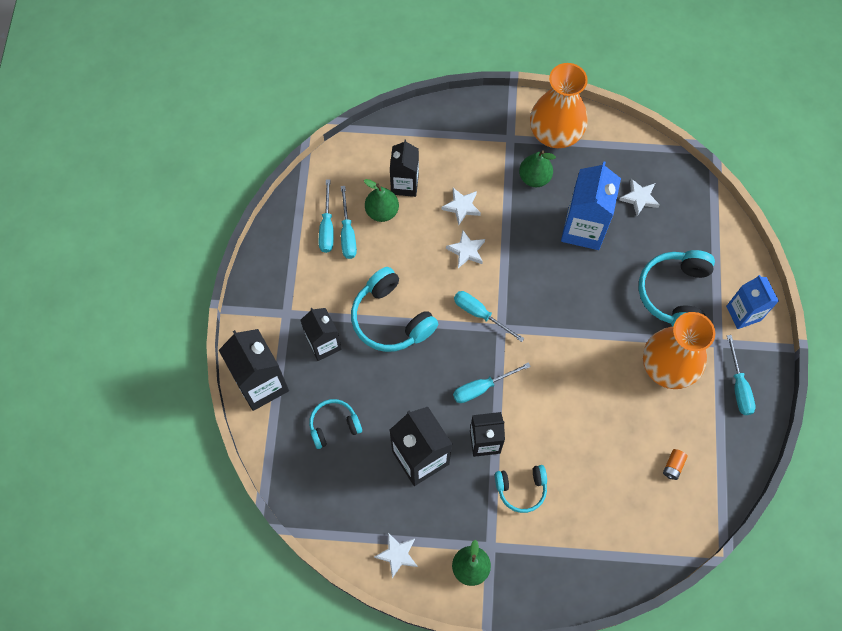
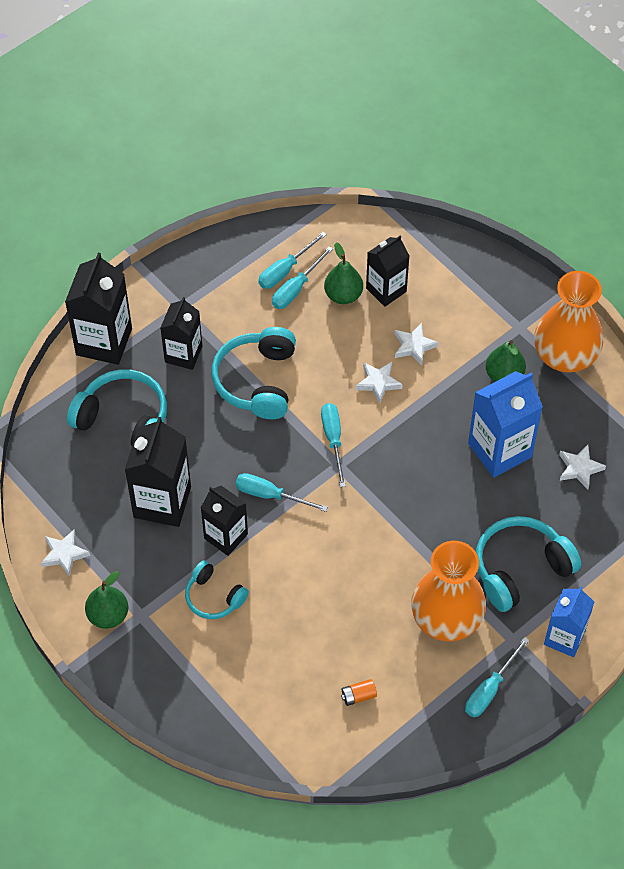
camera: 45 degrees right, 10 degrees down
(334, 425) = (123, 419): turquoise headphones -> turquoise headphones, size x1.67

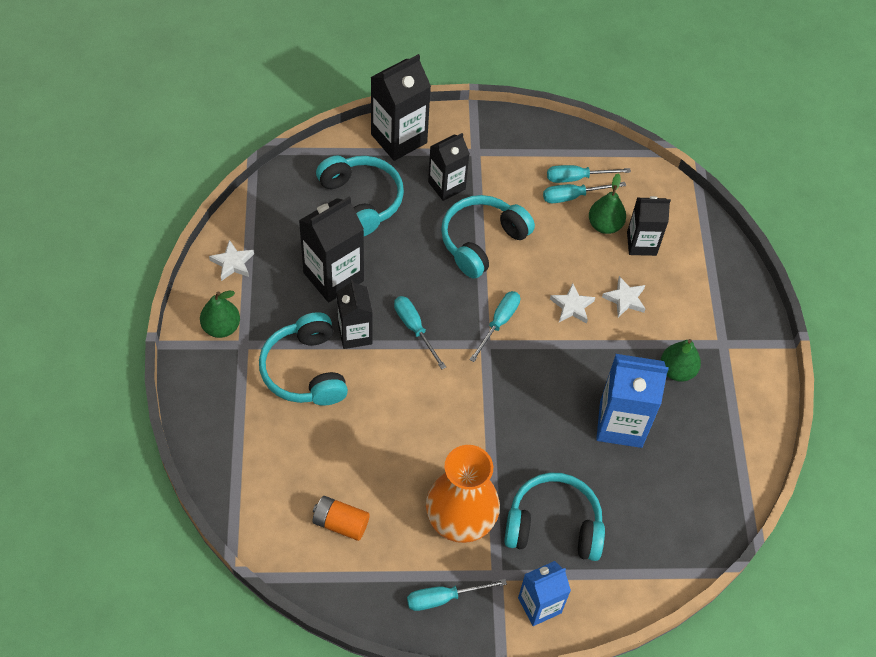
camera: 35 degrees right, 0 degrees up
(214, 597) = (306, 370): turquoise headphones -> turquoise headphones, size x1.67
(358, 696) = (340, 523): orange battery -> orange battery, size x1.63
(565, 355) = (741, 390): orange vase -> none
(579, 468) = (673, 485): white star -> none

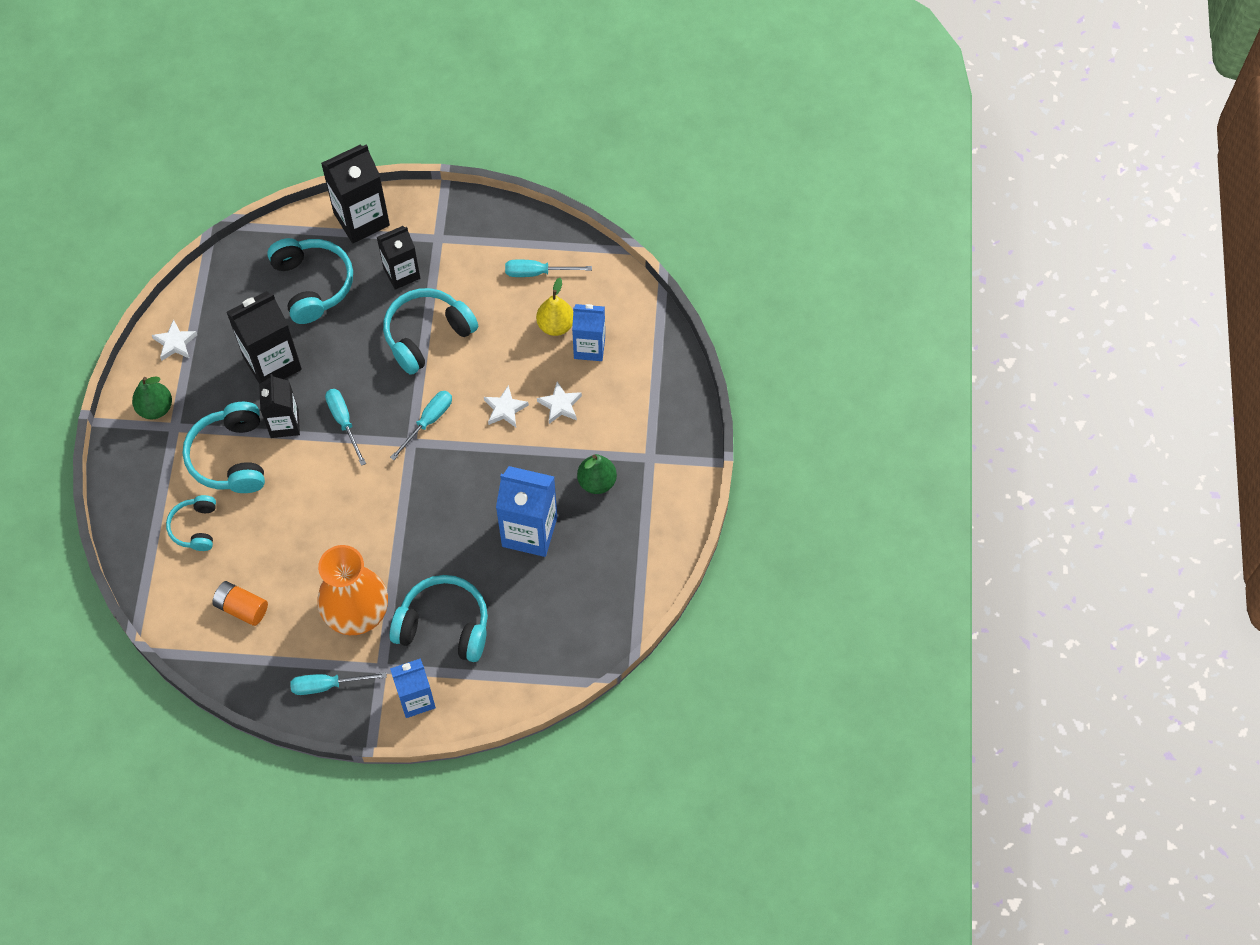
camera: 10 degrees right, 5 degrees up
(279, 443) = (195, 527): none -> turquoise headphones
(573, 196) = (529, 292): turquoise screwdriver -> none
(604, 225) = (555, 325): green pear -> yellow pear
(641, 243) = (589, 347): black carton -> blue carton

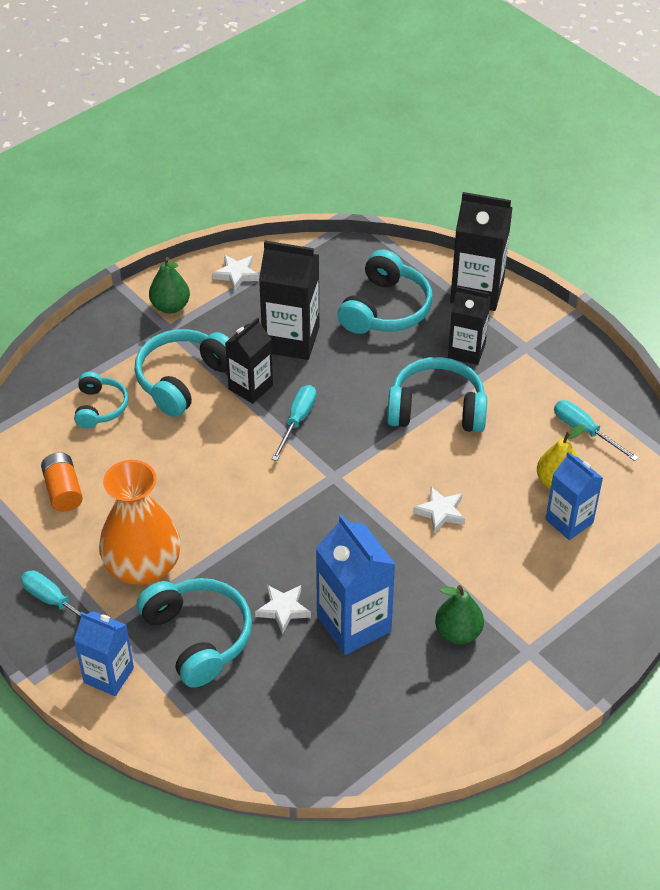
camera: 45 degrees right, 15 degrees down
(195, 527) = (100, 407): turquoise headphones -> turquoise headphones turned 135 degrees clockwise
(428, 422) = (365, 472): turquoise screwdriver -> none
(560, 405) = (492, 546): white star -> white star (283, 609)

